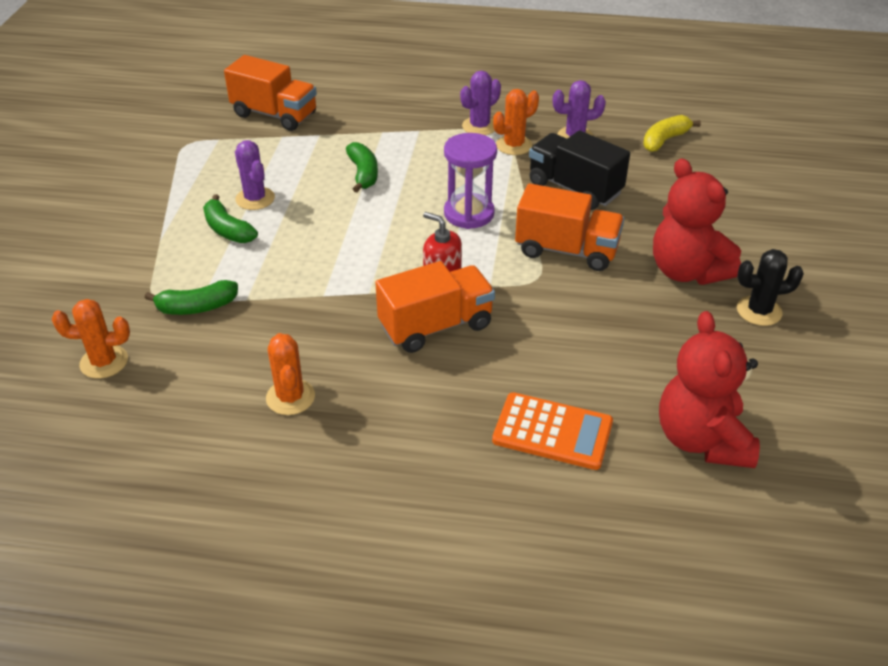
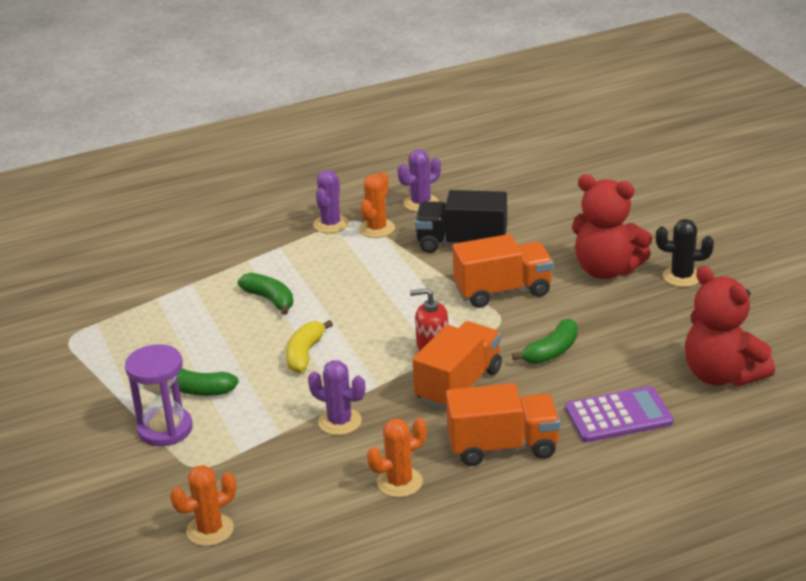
camera: 30 degrees left, 10 degrees down
(197, 307) = (243, 457): green banana -> green banana (552, 351)
(255, 199) = (193, 356): purple cactus -> purple cactus (340, 422)
(275, 115) = (127, 282): orange truck -> orange truck (503, 447)
(290, 397) = (399, 482): orange cactus -> orange cactus turned 75 degrees counterclockwise
(469, 213) = (396, 295): purple hourglass -> purple hourglass (165, 429)
(552, 431) = (618, 416): orange calculator -> purple calculator
(664, 140) = (496, 180): yellow banana -> yellow banana (305, 354)
(759, 311) = (682, 277): black cactus -> black cactus turned 45 degrees clockwise

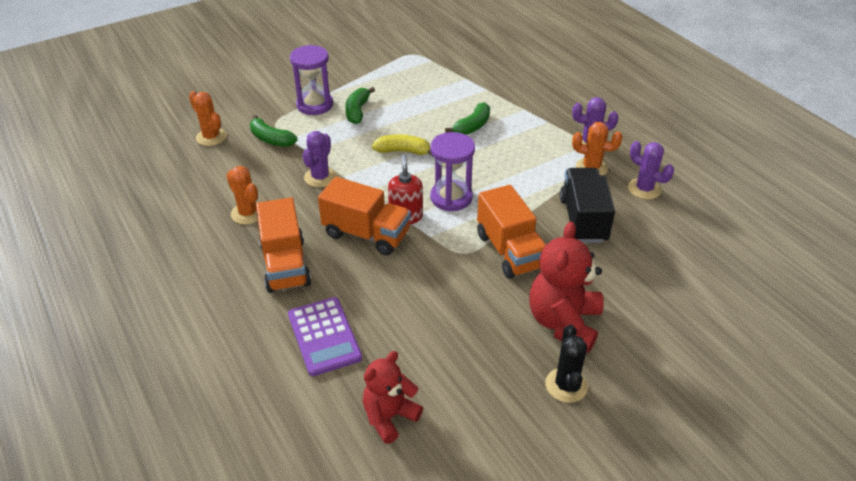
camera: 80 degrees right, 10 degrees up
(406, 323) = (451, 197): none -> purple hourglass
(552, 351) = (418, 288): green banana -> green banana (271, 139)
(722, 375) = (389, 417): red teddy bear -> red teddy bear, size x0.65

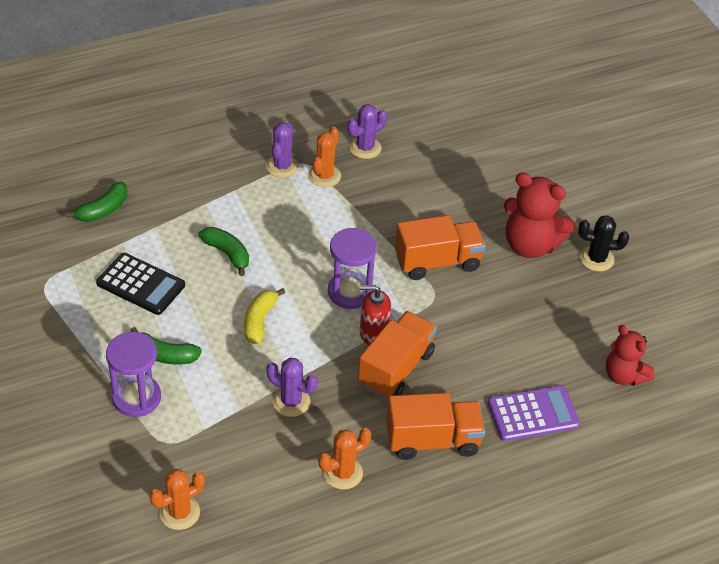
camera: 85 degrees left, 5 degrees up
(271, 139) = (202, 447): green banana -> green banana (103, 210)
(425, 91) = (141, 284): none -> black calculator
(583, 220) = (402, 201): black truck -> none

